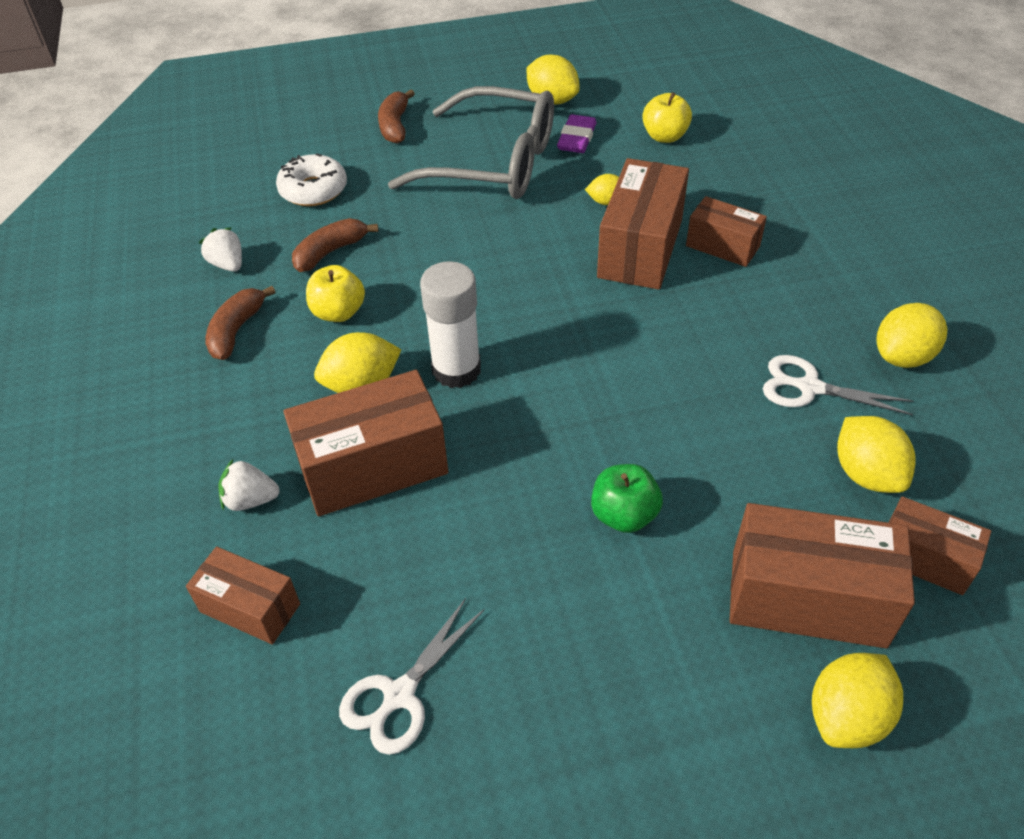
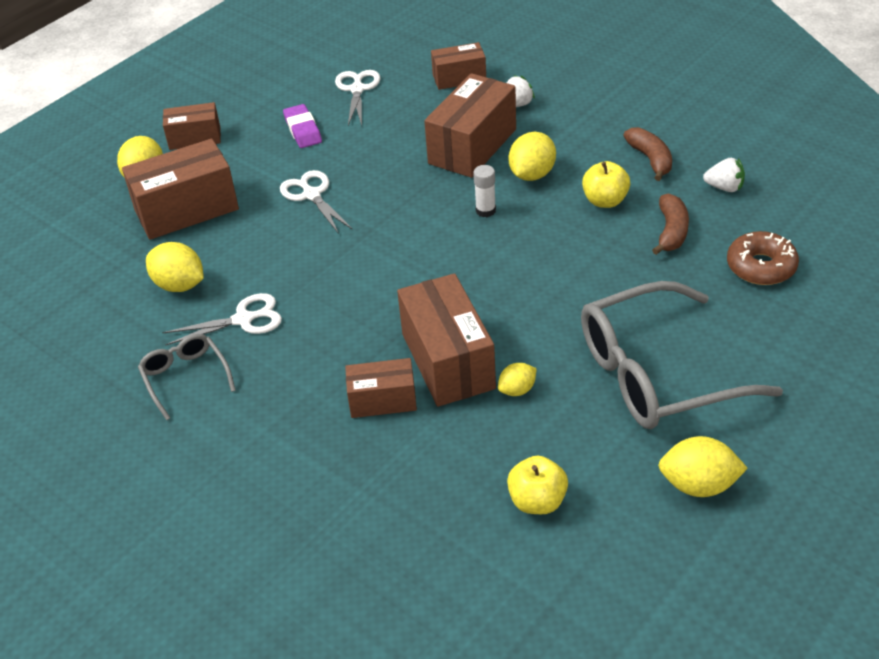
camera: 145 degrees right, 5 degrees down
(313, 190) = (761, 267): white donut -> brown donut
(395, 126) = (796, 362): brown banana -> none
(456, 370) = (485, 210): white glue stick -> white glue stick, size x0.53
(576, 139) = (617, 447): purple eraser -> purple eraser (303, 130)
(624, 515) = (311, 195): green apple -> white scissors
(902, 356) = (185, 378): yellow lemon -> grey glasses
(924, 559) = (127, 258): brown box -> brown box (195, 138)

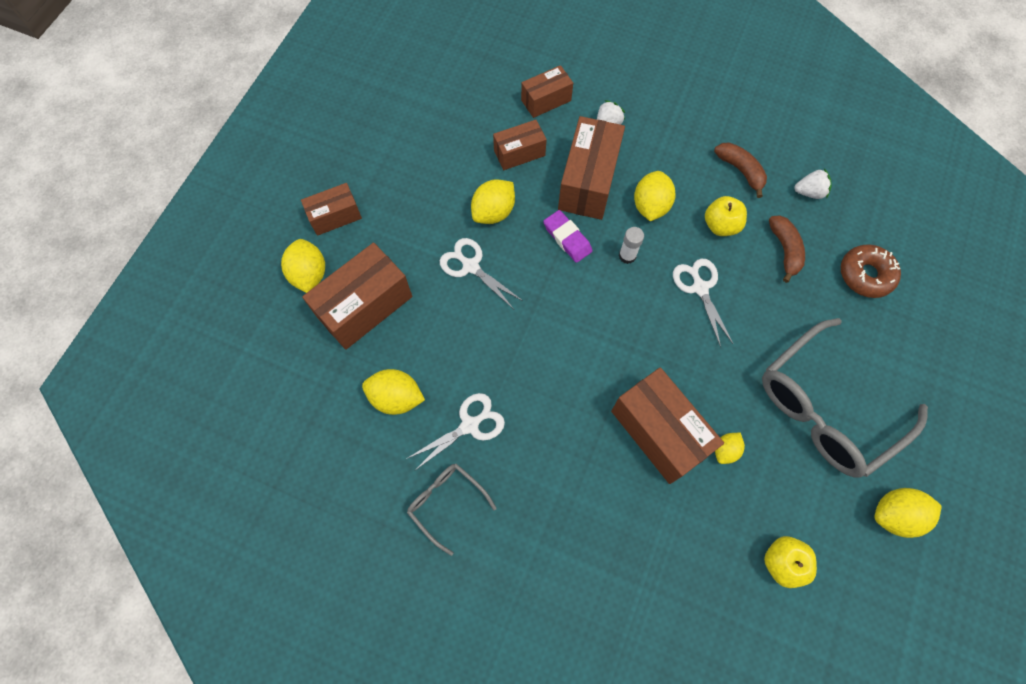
camera: 20 degrees left, 25 degrees up
(303, 130) = (431, 188): purple eraser -> purple eraser (567, 238)
(357, 89) = (460, 129): white scissors -> white scissors (700, 288)
(358, 156) = (493, 212): none -> yellow lemon
(382, 400) = (622, 488): brown box -> brown box (519, 153)

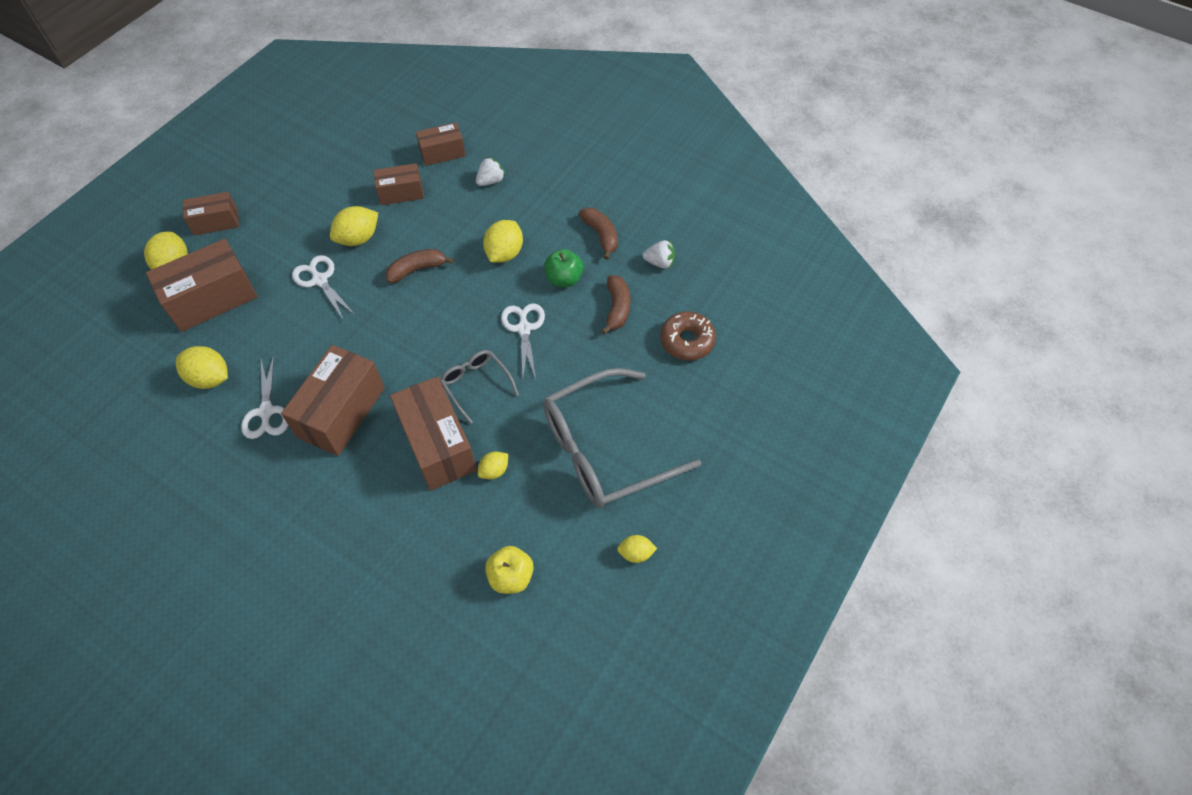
camera: 10 degrees right, 10 degrees down
(446, 503) = (219, 473): grey glasses -> grey glasses (476, 385)
(469, 425) = (266, 411): white scissors -> white scissors turned 105 degrees clockwise
(567, 238) = (417, 269): purple eraser -> brown banana
(588, 182) = (454, 225): brown box -> brown box (341, 412)
(627, 256) = (466, 292): white glue stick -> none
(720, 225) = (564, 279): yellow apple -> green apple
(894, 515) = (636, 553): yellow lemon -> yellow lemon, size x0.59

